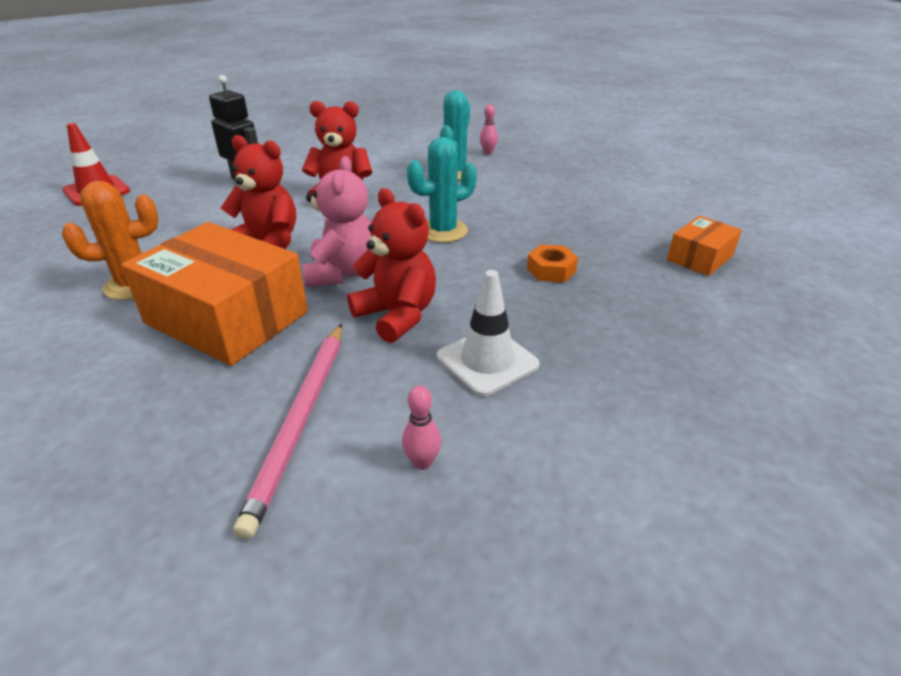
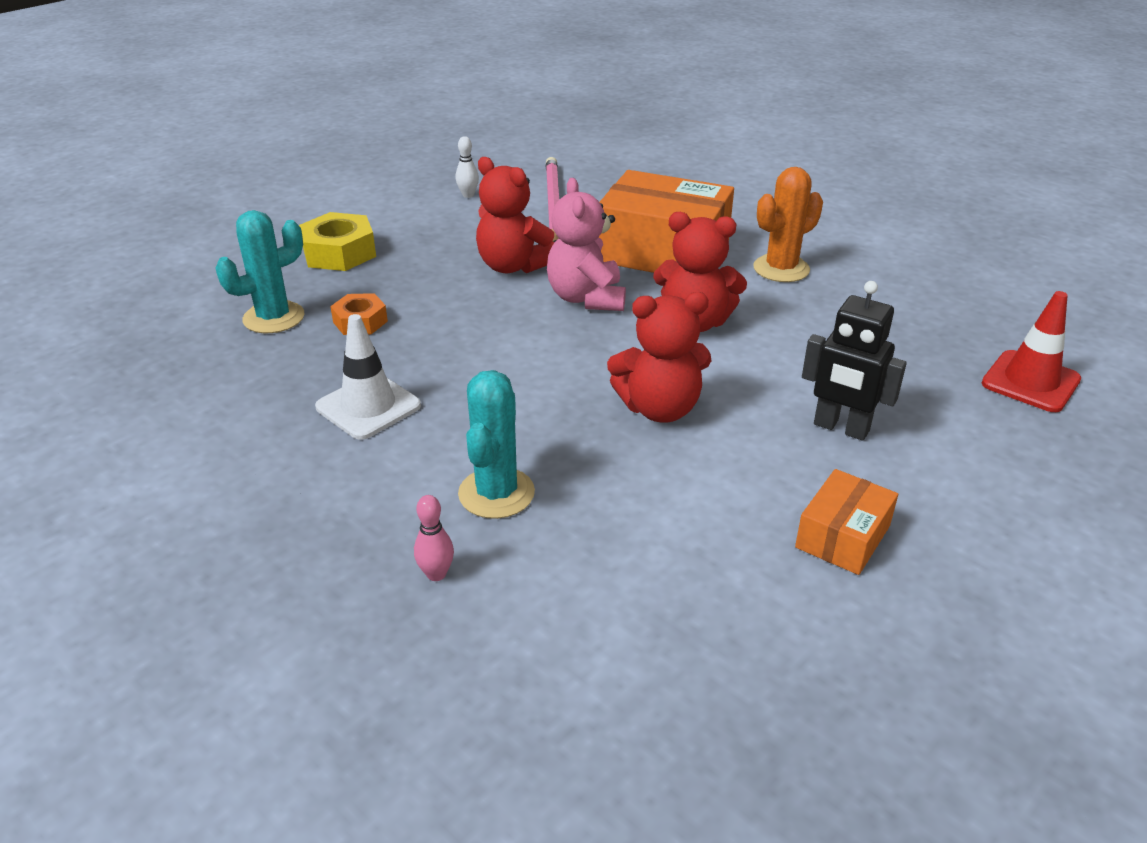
camera: 170 degrees right, 0 degrees up
(422, 462) = (468, 195): pink bowling pin -> white bowling pin
(443, 231) = (491, 361): turquoise cactus -> turquoise cactus (274, 318)
(487, 361) = (430, 242): white traffic cone -> white traffic cone (368, 406)
(597, 356) = (339, 253): none -> yellow nut
(700, 258) = (175, 353): orange box -> orange box (842, 537)

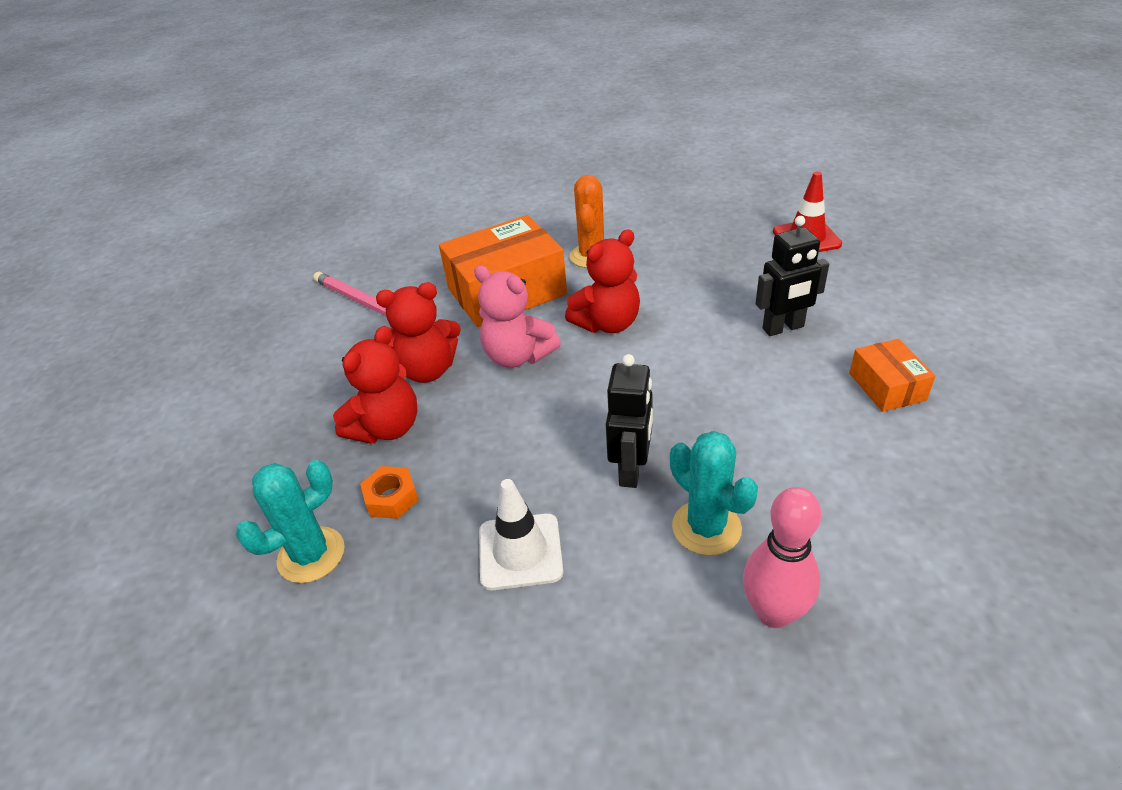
camera: 45 degrees left, 5 degrees up
(274, 318) = (311, 555): turquoise cactus -> turquoise cactus turned 45 degrees clockwise
(339, 253) = (266, 460): yellow nut -> none
(436, 574) = (774, 612): pink bowling pin -> pink bowling pin, size x1.98
(468, 195) = (292, 342): white bowling pin -> none
(520, 421) = (631, 470): none -> black robot
(659, 408) = (687, 392): red teddy bear -> red teddy bear (387, 428)

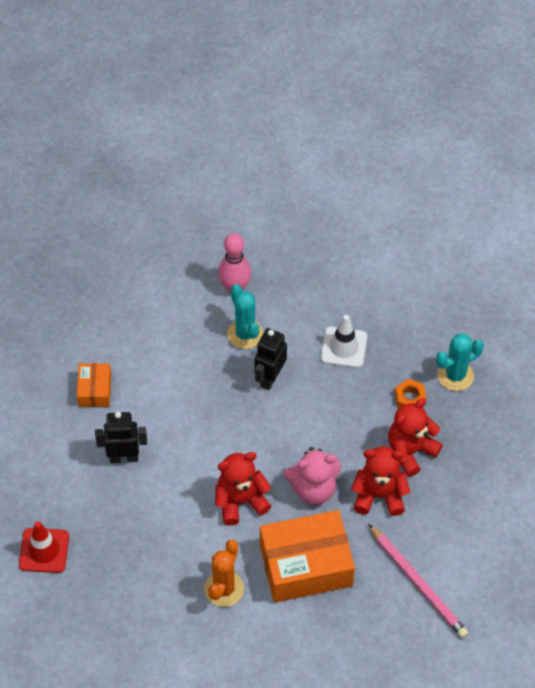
camera: 170 degrees left, 15 degrees up
(518, 356) = (313, 489): pink teddy bear -> pink teddy bear turned 120 degrees clockwise

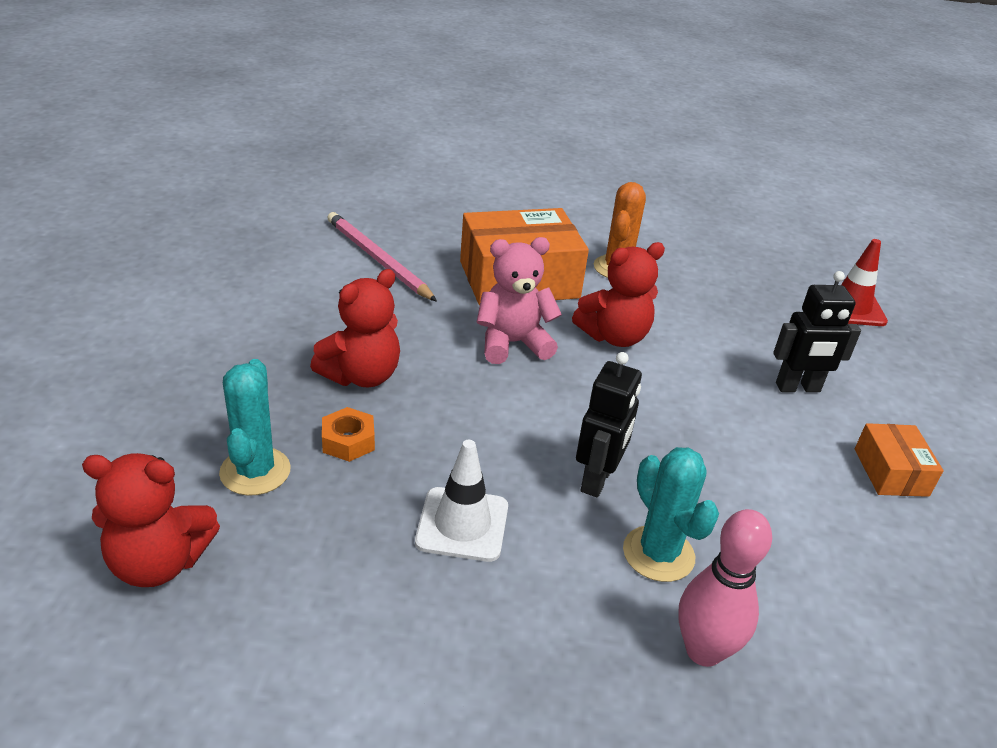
camera: 175 degrees right, 20 degrees down
(379, 495) = (417, 333): red teddy bear -> red teddy bear (159, 563)
(455, 375) = (255, 471): turquoise cactus -> turquoise cactus turned 60 degrees counterclockwise

